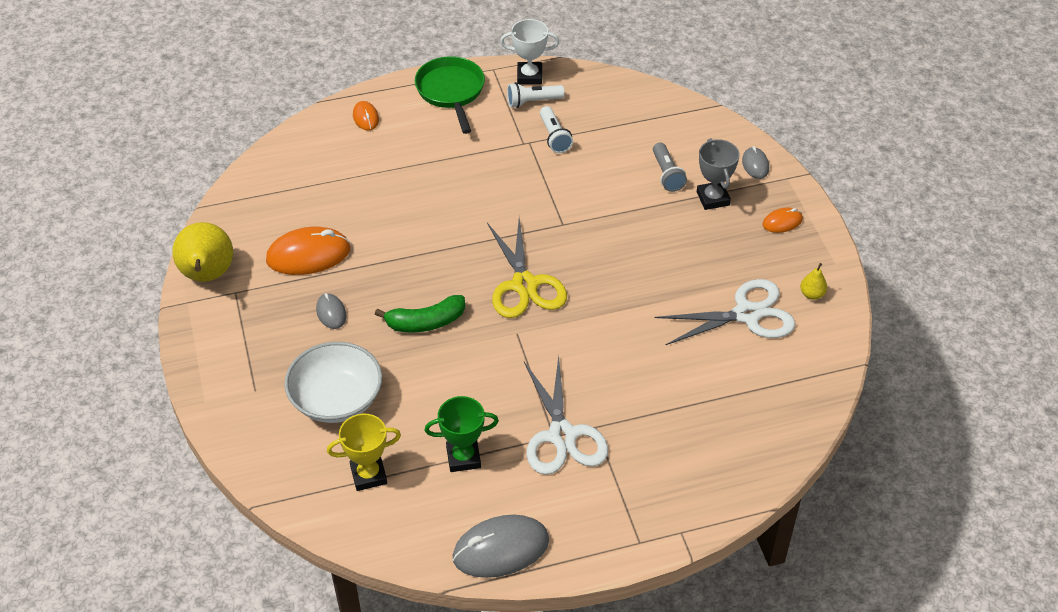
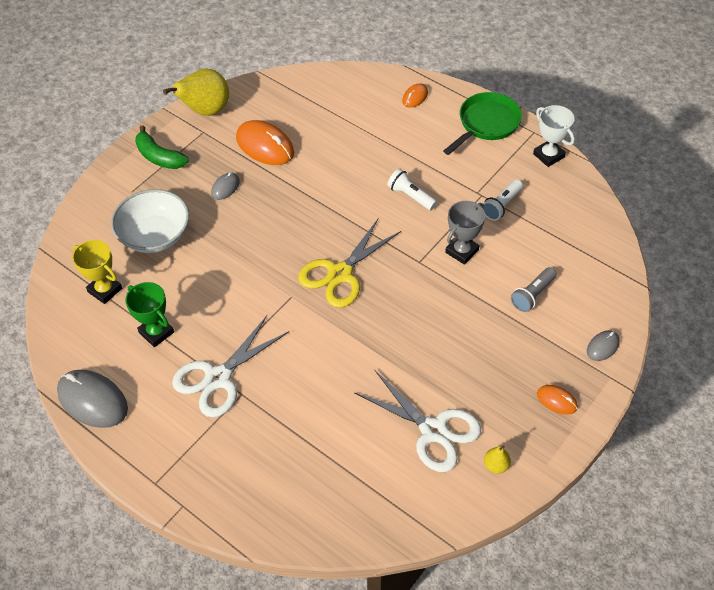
camera: 55 degrees right, 5 degrees up
(425, 322) = (258, 240): green banana -> green banana (159, 157)
(533, 102) = (524, 173): white flashlight -> white flashlight (410, 196)
(713, 198) = (536, 339): grey trophy -> grey trophy (462, 251)

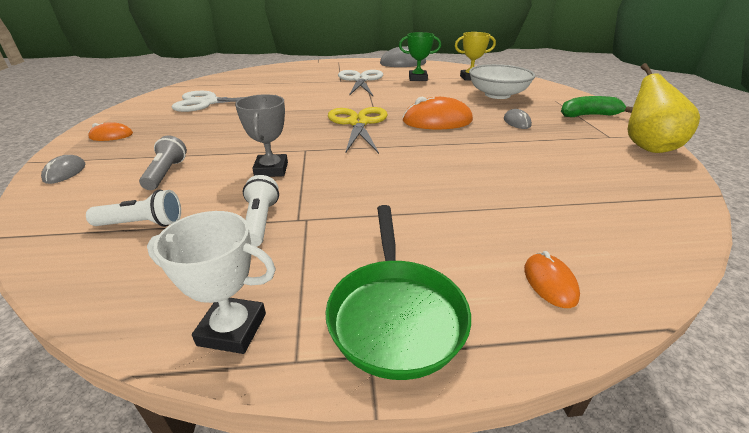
camera: 135 degrees right, 20 degrees down
(265, 146) = (555, 151): orange mouse -> orange mouse (437, 121)
(410, 196) = (375, 181): white flashlight -> white flashlight (142, 224)
(496, 465) = (152, 106): yellow pear -> none

